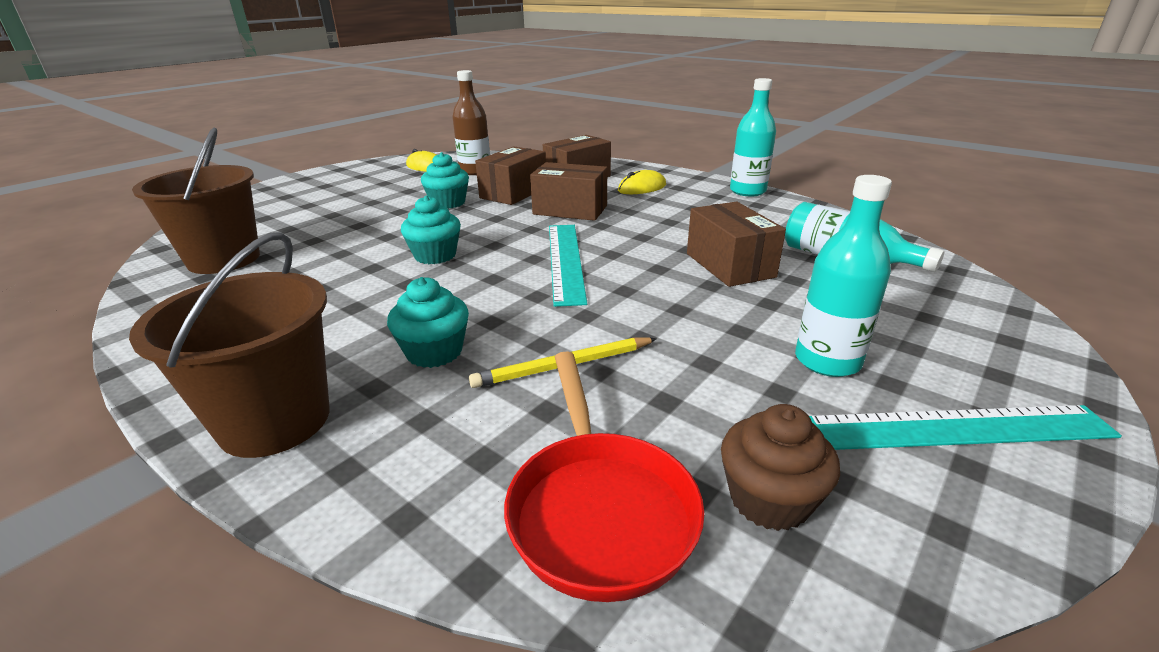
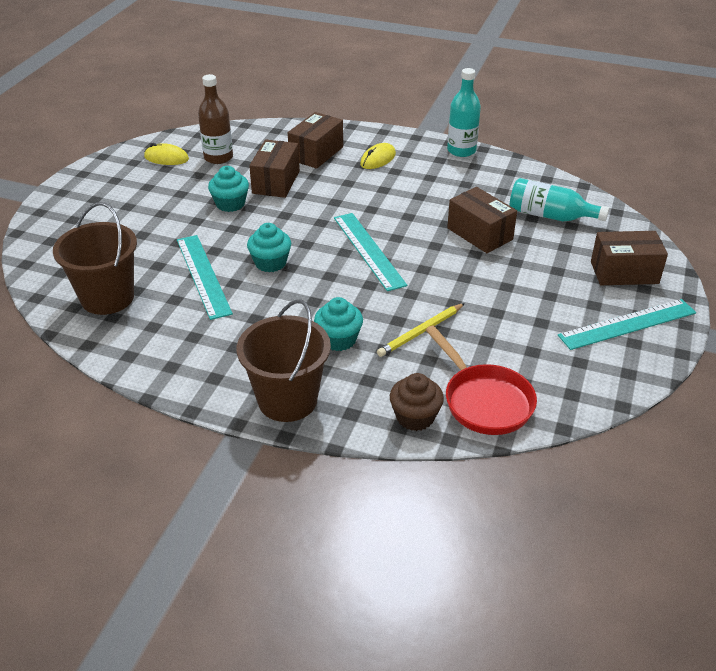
camera: 20 degrees left, 10 degrees up
(347, 255) = (203, 275): none -> turquoise ruler
(570, 210) = (337, 196): brown box -> brown box (624, 272)
(769, 499) = (554, 378): brown cupcake -> brown cupcake (415, 417)
(827, 361) = (559, 298): turquoise bottle -> none

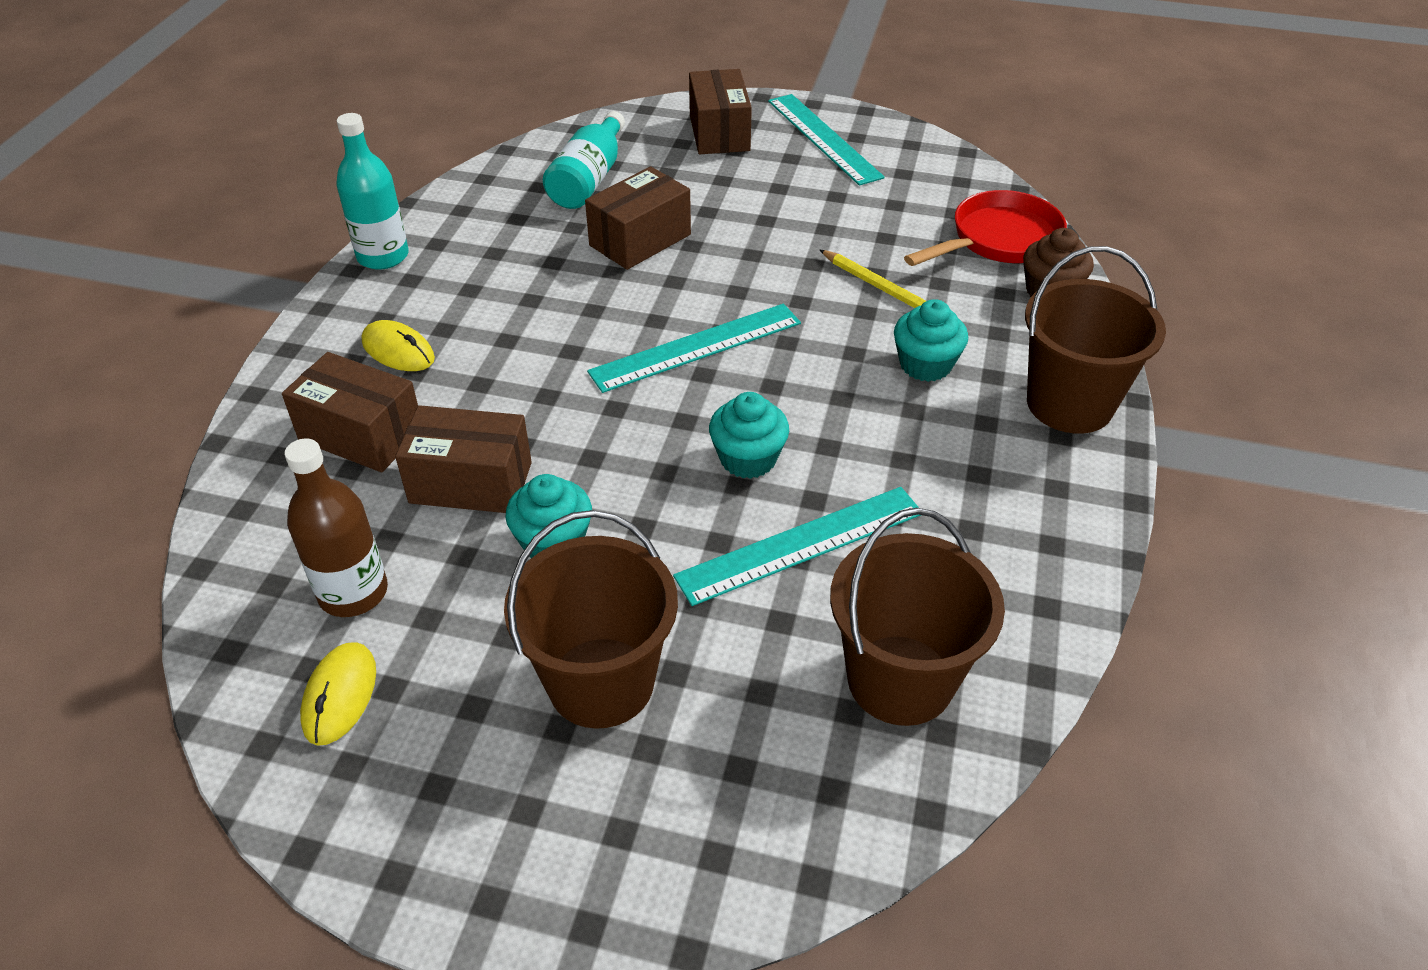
camera: 95 degrees left, 5 degrees up
(145, 216) = (601, 682): none -> brown bucket

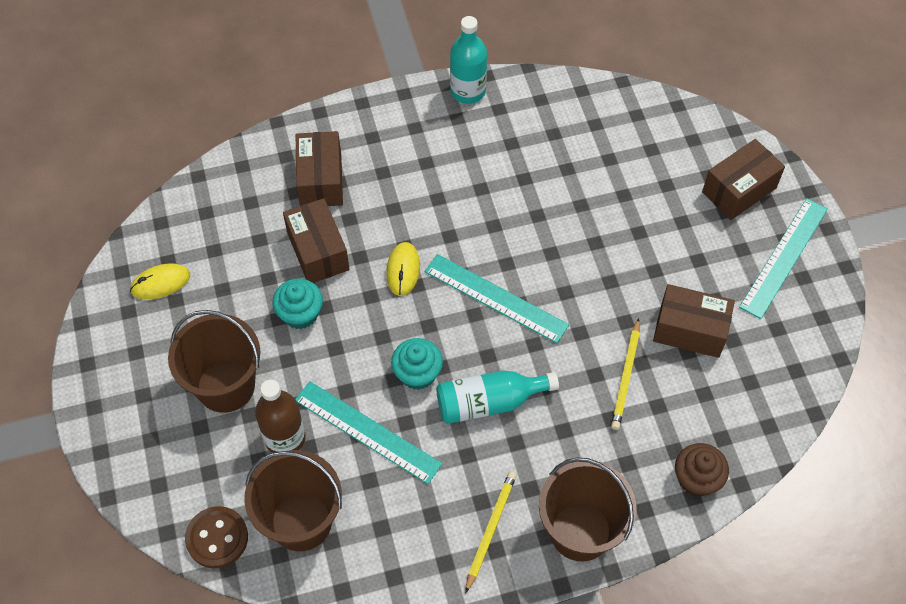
camera: 60 degrees right, 15 degrees up
(353, 593) = (219, 248): brown bottle -> brown bottle (285, 438)
(398, 351) = (394, 153): yellow mouse -> yellow mouse (403, 270)
(589, 179) = (623, 146): turquoise bottle -> turquoise bottle (489, 402)
(640, 240) = (579, 211): brown box -> brown box (690, 330)
(867, 806) = (217, 538): none -> brown button
(925, 364) = (564, 432): turquoise cupcake -> none
(999, 240) = (736, 424): red pan -> none
(1025, 481) = (490, 530): none -> yellow pencil

